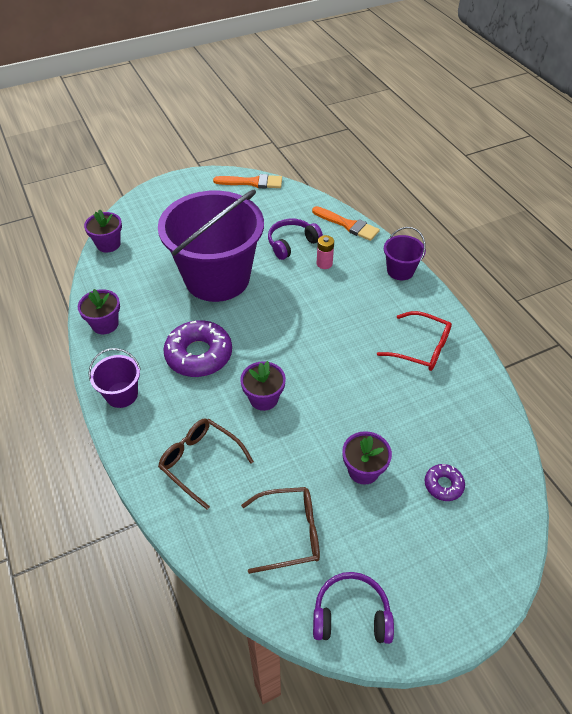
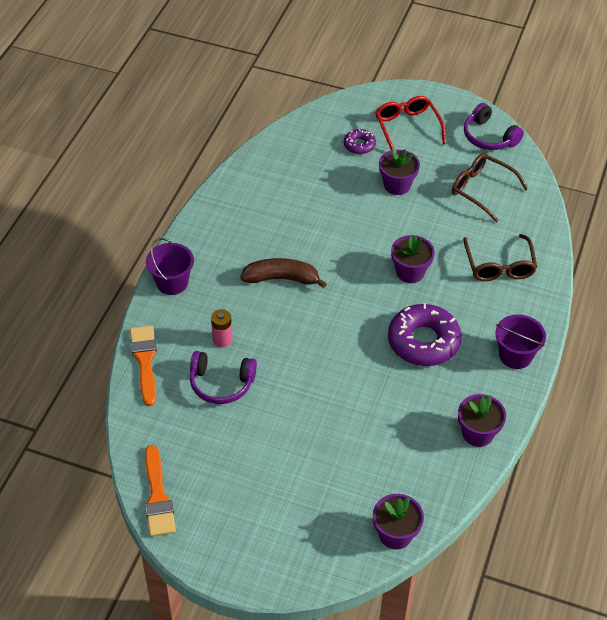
camera: 135 degrees left, 0 degrees up
(217, 278) = (331, 402): purple bucket -> none
(252, 182) = (158, 496): orange brush -> orange brush turned 150 degrees counterclockwise
(342, 323) = (282, 278): none -> brown banana
(421, 348) = (252, 218): red glasses -> red glasses (407, 128)

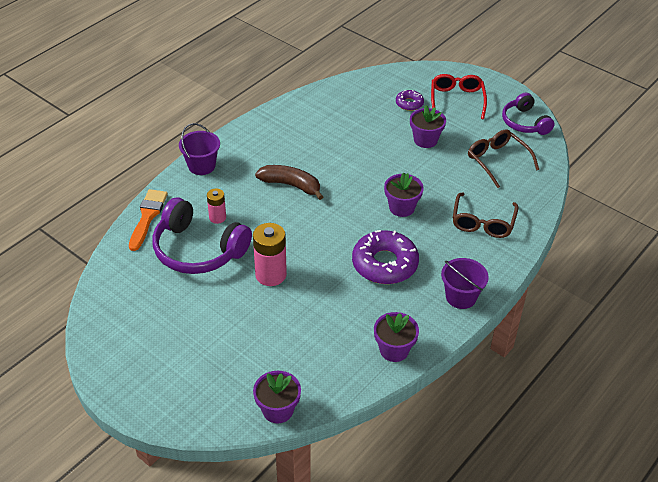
camera: 20 degrees right, 5 degrees down
(158, 496) = (99, 320): orange brush -> none
(221, 383) = (198, 250): purple headphones -> purple headphones, size x1.59
(313, 389) = (271, 275): none -> pink battery

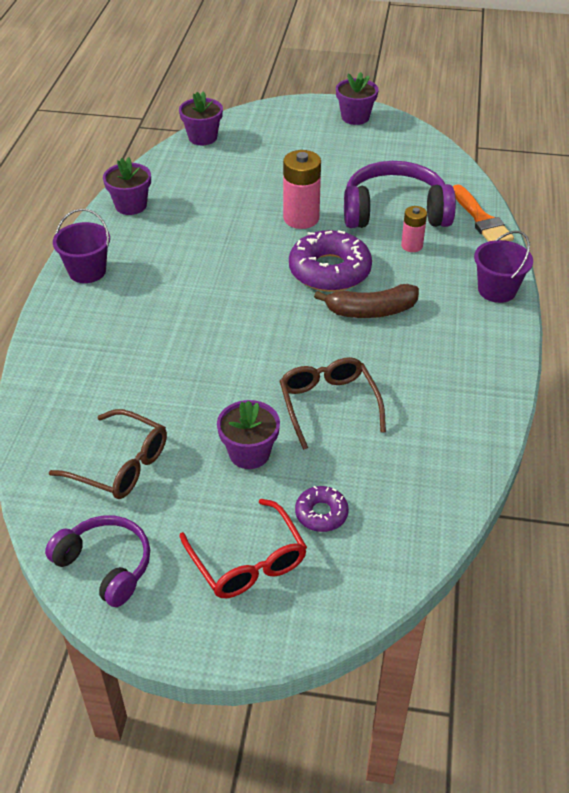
camera: 150 degrees right, 0 degrees up
(384, 264) = (191, 271): purple donut -> purple donut (329, 270)
(401, 207) = (215, 339): purple flower pot -> purple flower pot (355, 117)
(483, 222) = (100, 362): brown glasses -> brown glasses (328, 405)

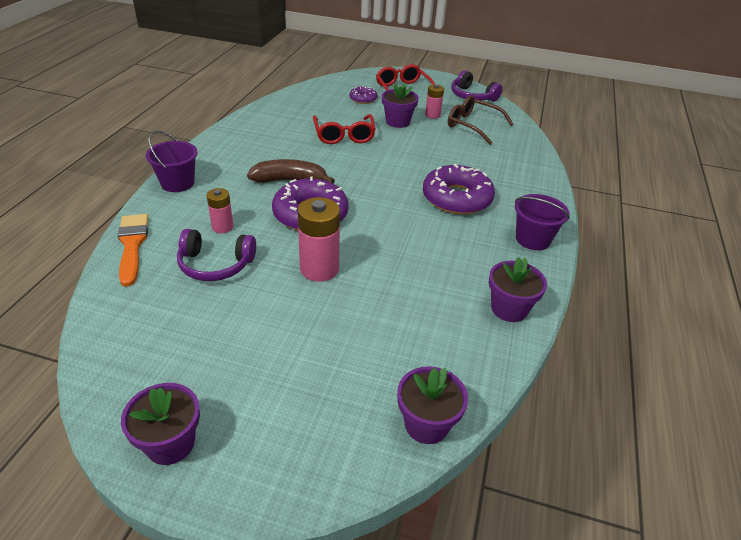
camera: 175 degrees left, 5 degrees down
(164, 312) = (456, 198): none -> purple donut
(189, 483) = (432, 115): none -> pink battery
(328, 405) = (344, 135): brown glasses -> red glasses
(395, 211) = (215, 265): purple headphones -> purple headphones, size x0.63

